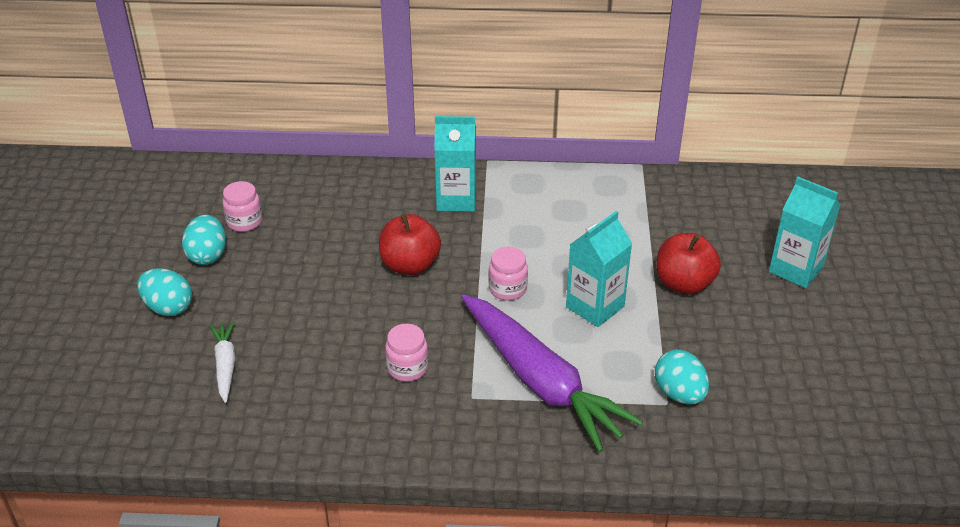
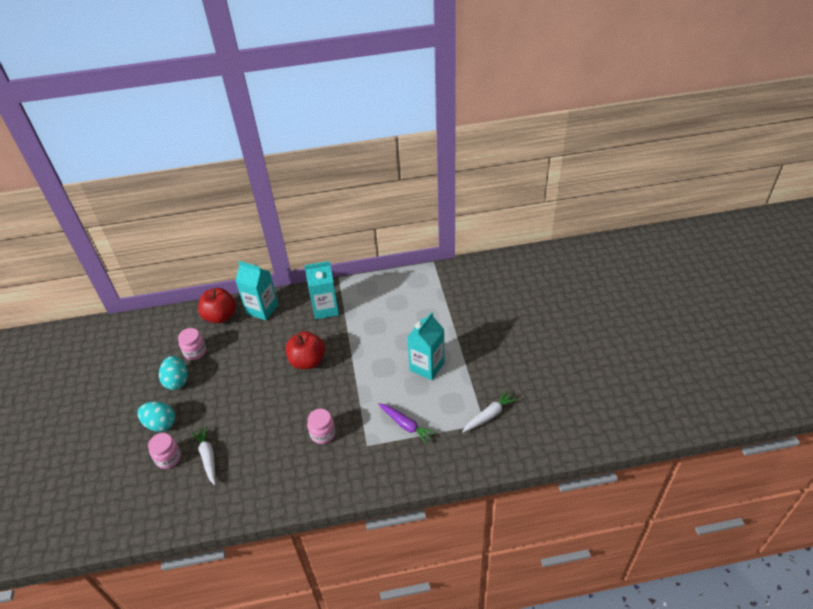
camera: 10 degrees left, 5 degrees up
(507, 289) = (371, 365): pink jar -> pink jar (168, 458)
(540, 381) = (406, 425): purple carrot -> purple carrot, size x0.46
(679, 394) = (489, 415): turquoise egg -> white carrot
(684, 284) = (476, 339): red apple -> red apple (220, 316)
(796, 269) = (539, 316): turquoise carton -> turquoise carton (262, 309)

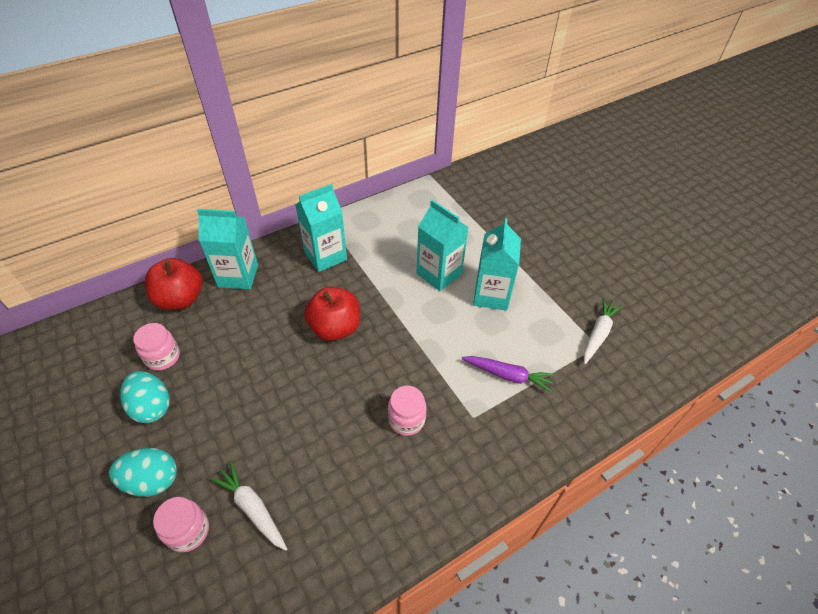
camera: 25 degrees left, 5 degrees up
(398, 341) = (439, 274): none -> turquoise carton

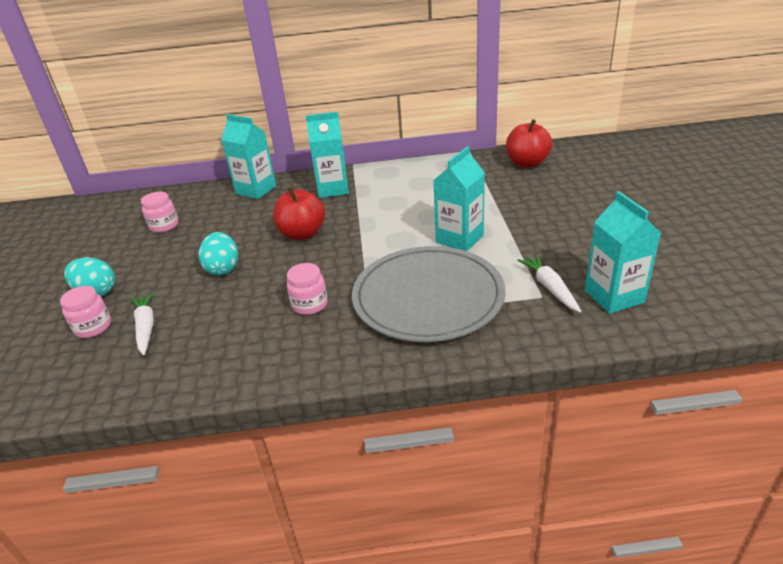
camera: 30 degrees right, 15 degrees down
(152, 407) = (132, 252): turquoise egg -> turquoise egg (223, 268)
(180, 299) = (204, 196): red apple -> red apple (527, 163)
(439, 274) = (421, 216): turquoise carton -> turquoise carton (614, 296)
(508, 375) = (428, 297): purple carrot -> grey plate
(598, 334) = (550, 287): white carrot -> white carrot turned 75 degrees counterclockwise

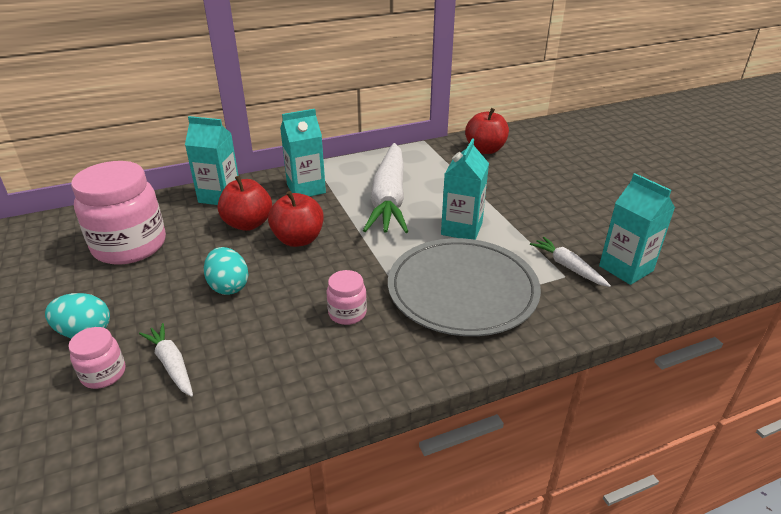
camera: 20 degrees left, 0 degrees up
(164, 226) = (130, 246): pink jar -> pink jar, size x2.16
(267, 216) = (248, 224): none -> red apple
(404, 204) = (389, 198): none -> white carrot

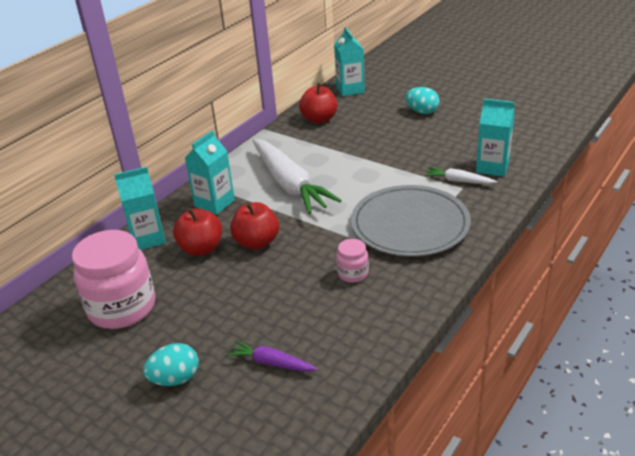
camera: 30 degrees left, 0 degrees up
(104, 374) = (230, 394): pink jar -> none
(171, 364) = (271, 363): white carrot -> purple carrot
(228, 286) = (245, 297): turquoise egg -> turquoise egg (422, 112)
(461, 229) = (366, 185): turquoise carton -> turquoise carton (350, 89)

